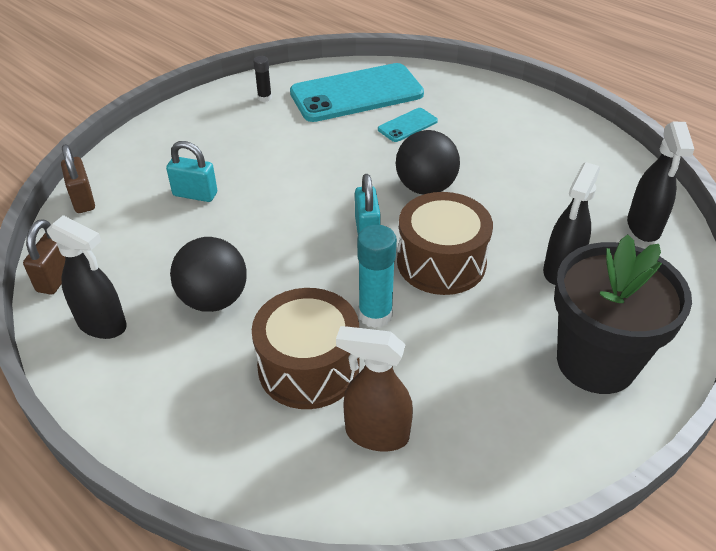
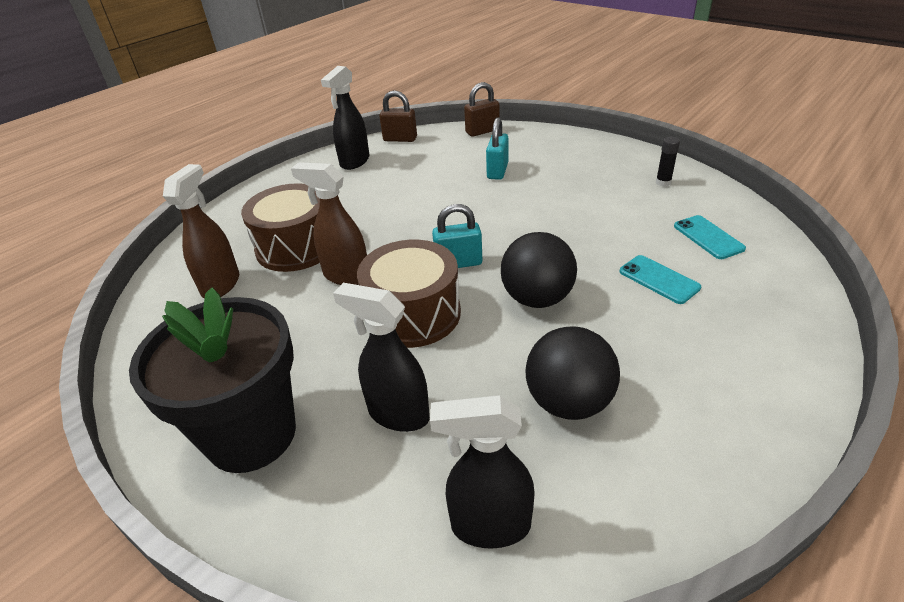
camera: 90 degrees right, 5 degrees down
(214, 299) = (373, 197): black ball -> black ball (568, 402)
(356, 93) = (708, 237): turquoise phone -> turquoise phone, size x0.44
(375, 315) = (346, 275): turquoise glue stick -> brown spray bottle

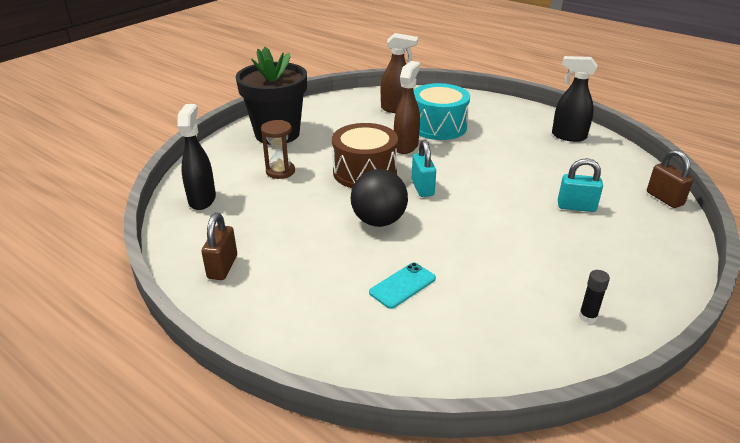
camera: 85 degrees right, 5 degrees down
(296, 247) = (438, 126): brown drum -> turquoise drum
(398, 414) = (280, 171): black spray bottle -> brown hourglass
(400, 139) = (622, 154): brown padlock -> brown padlock (222, 267)
(568, 402) = (275, 228): black ball -> none
(708, 237) = (475, 330): turquoise phone -> none

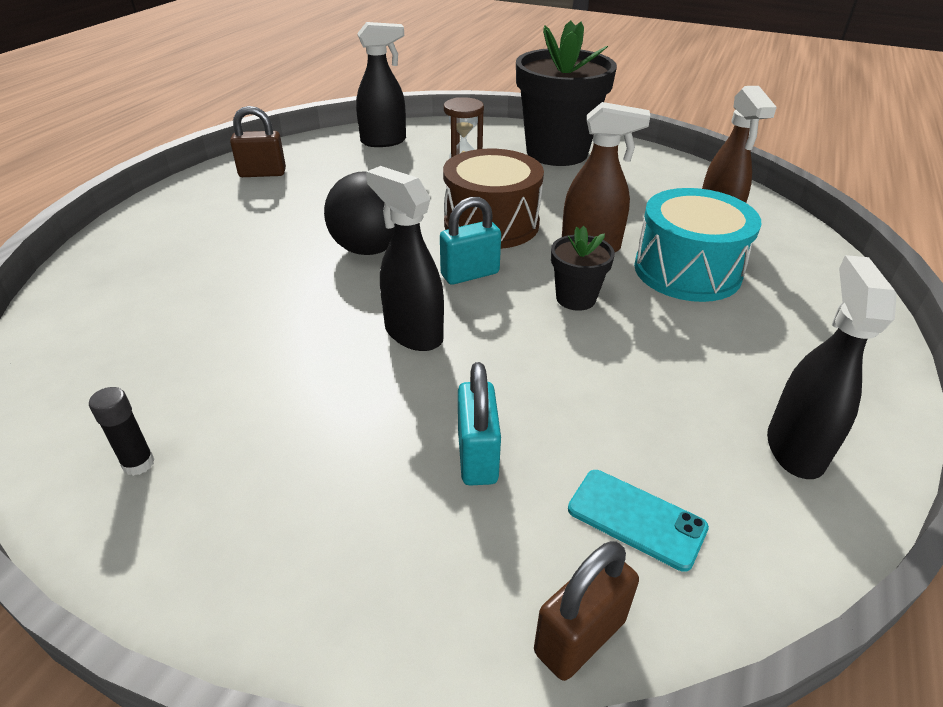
camera: 75 degrees right, 5 degrees up
(402, 285) = (228, 282): turquoise phone -> turquoise phone (636, 518)
(456, 160) = (576, 298): none -> black flower pot
(479, 214) = (413, 333): none -> black spray bottle

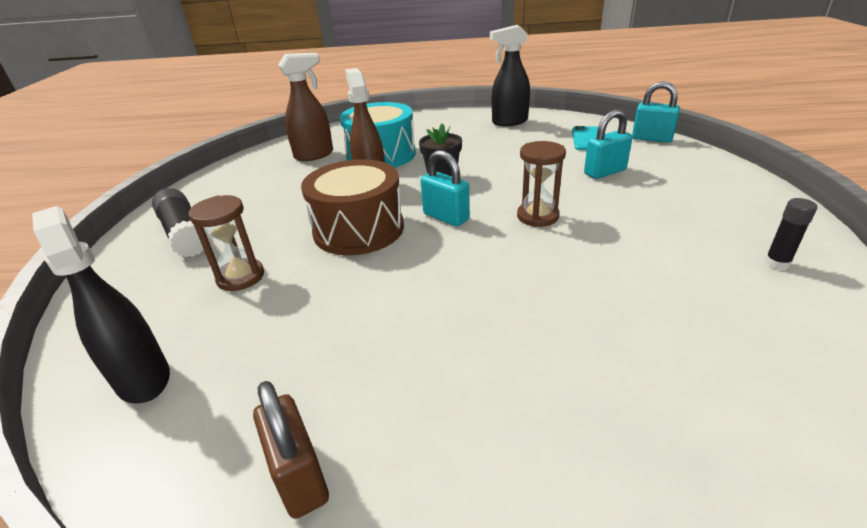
camera: 110 degrees left, 5 degrees down
(369, 249) = (447, 275): black ball -> none
(413, 333) = (537, 216): black spray bottle -> brown hourglass
(557, 152) = (184, 234): black flower pot -> black glue stick
(580, 636) = (651, 138): brown padlock -> turquoise padlock

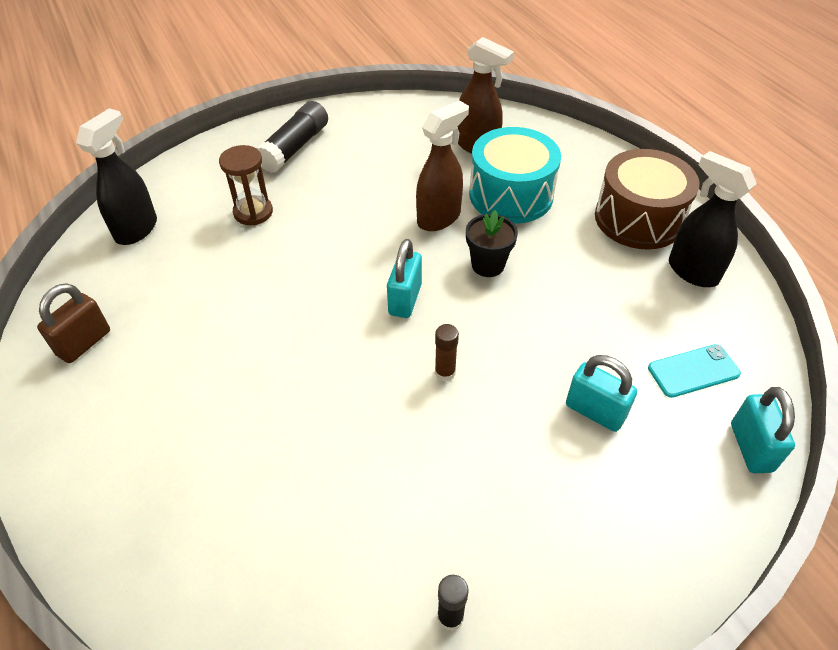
camera: 60 degrees right, 15 degrees up
(358, 229) = (352, 247): brown drum -> brown drum (638, 219)
(537, 216) = (445, 373): brown hourglass -> brown glue stick

